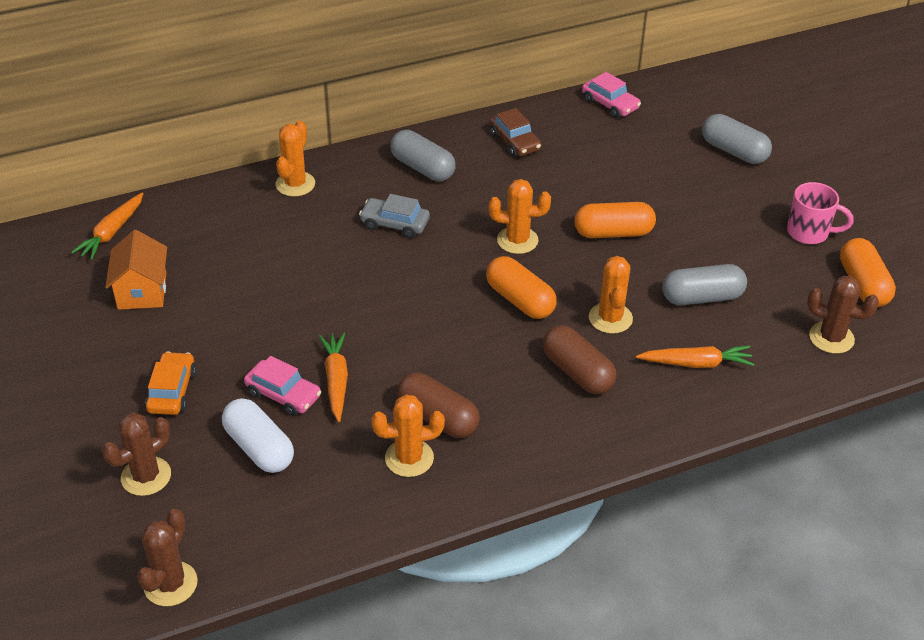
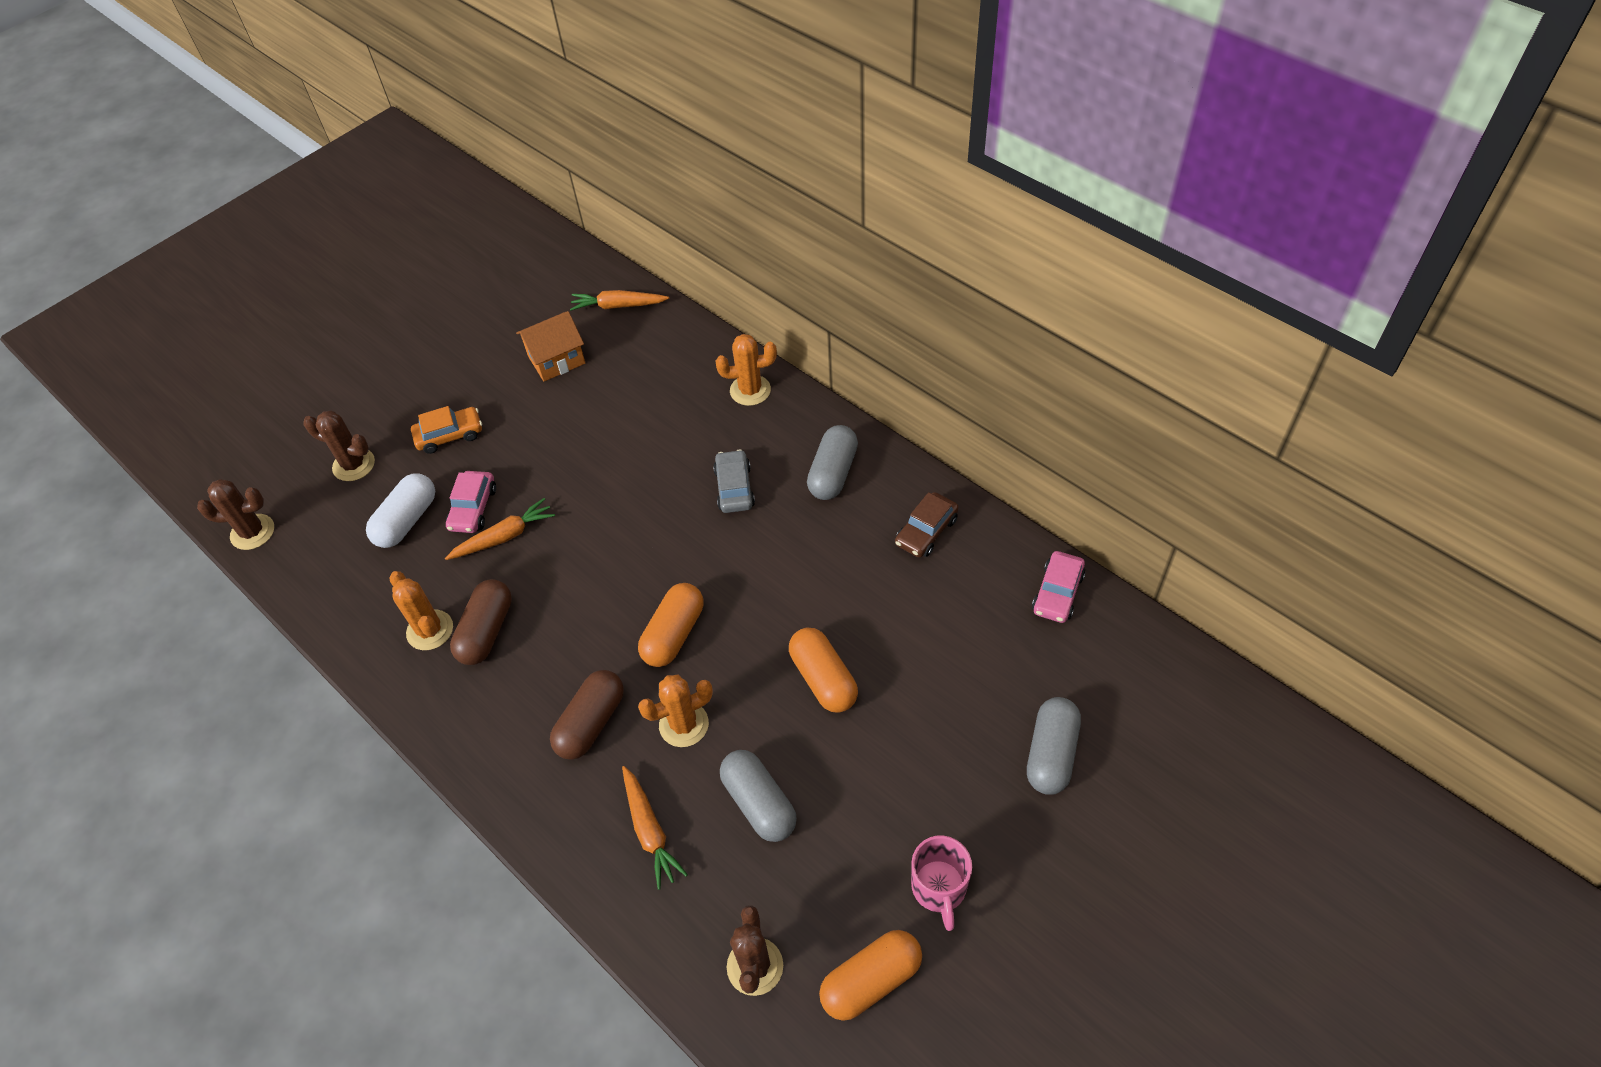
camera: 70 degrees right, 10 degrees up
(517, 240) = (763, 597): orange cactus -> none

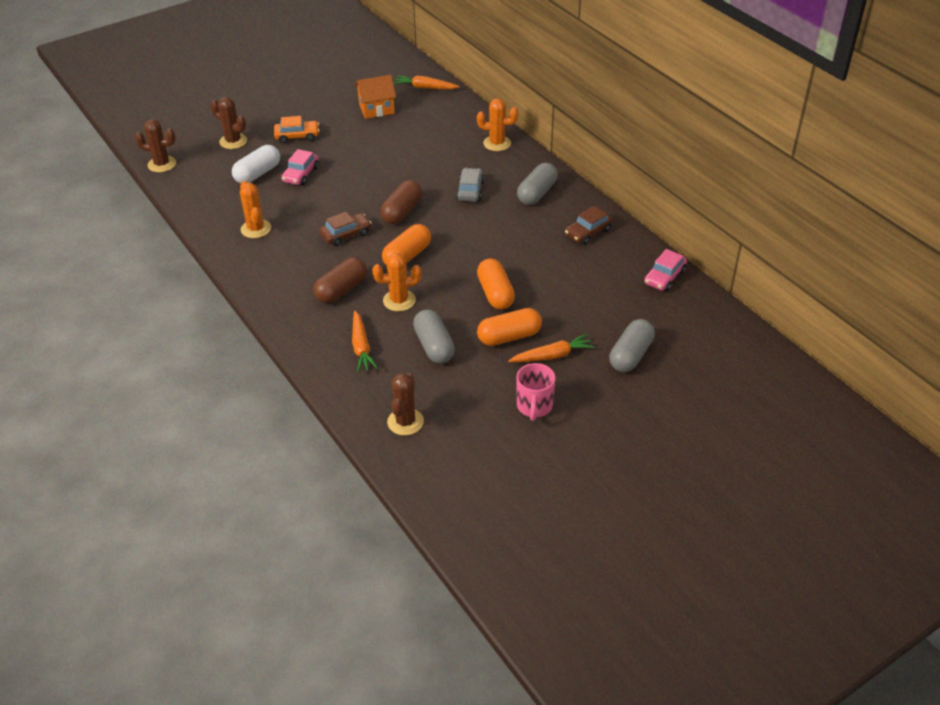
camera: 10 degrees right, 10 degrees down
(486, 631) = (290, 235): brown capsule -> brown capsule (402, 211)
(504, 537) = (315, 191): orange carrot -> orange carrot (552, 356)
(571, 612) = (346, 234): none -> brown car
(871, 980) = (475, 442): orange capsule -> orange capsule (509, 337)

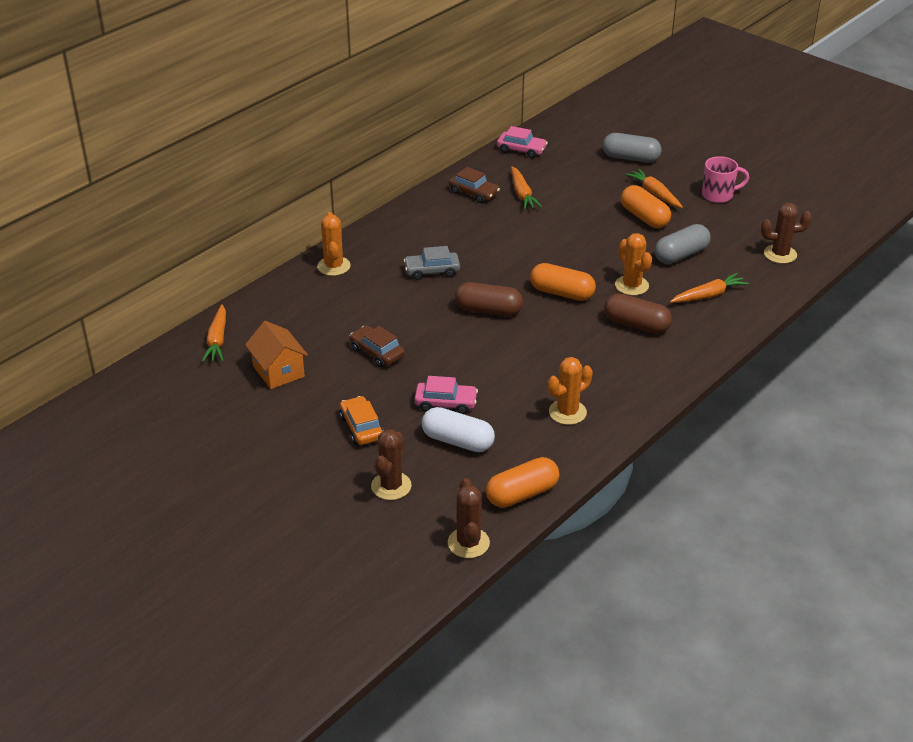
camera: 105 degrees left, 5 degrees down
(346, 234) = (546, 341): brown car -> brown car (377, 352)
(495, 294) = (591, 232): orange capsule -> orange capsule (522, 494)
(537, 193) = (421, 228): grey capsule -> none
(578, 262) = (522, 194): none -> orange carrot

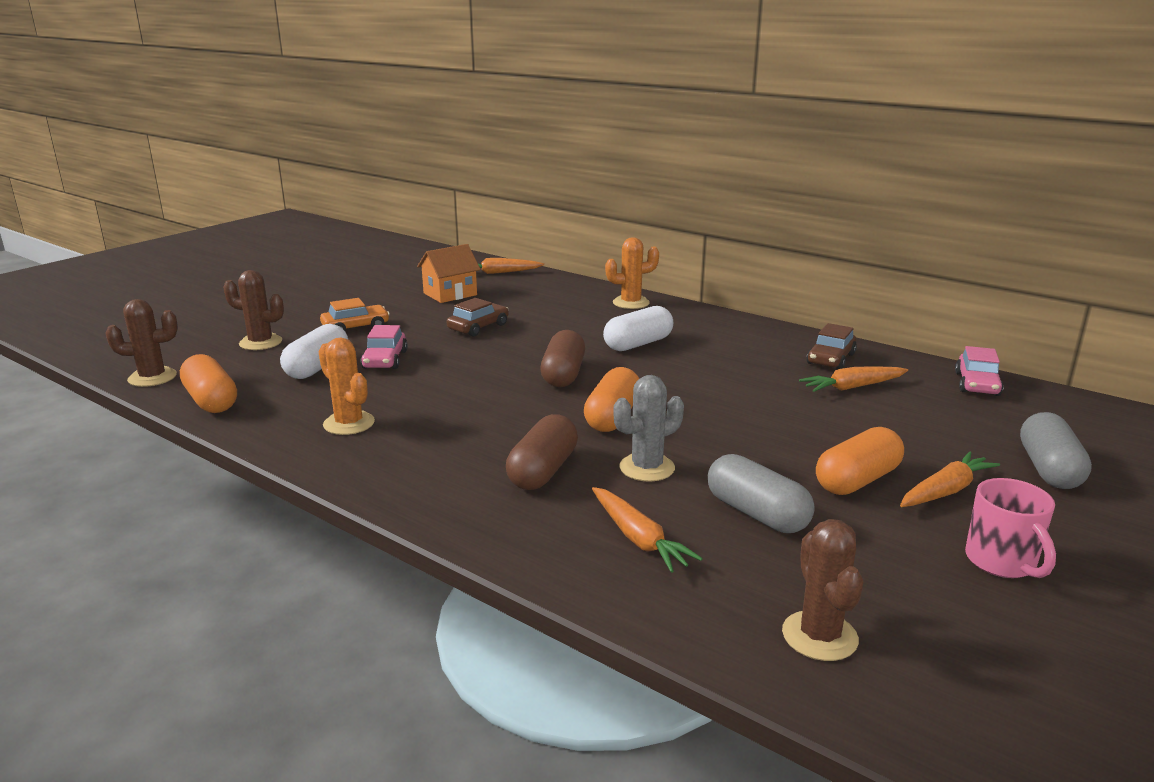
camera: 85 degrees right, 15 degrees down
(432, 271) = (638, 344): grey car -> white capsule
(631, 285) = (647, 468): orange cactus -> grey cactus

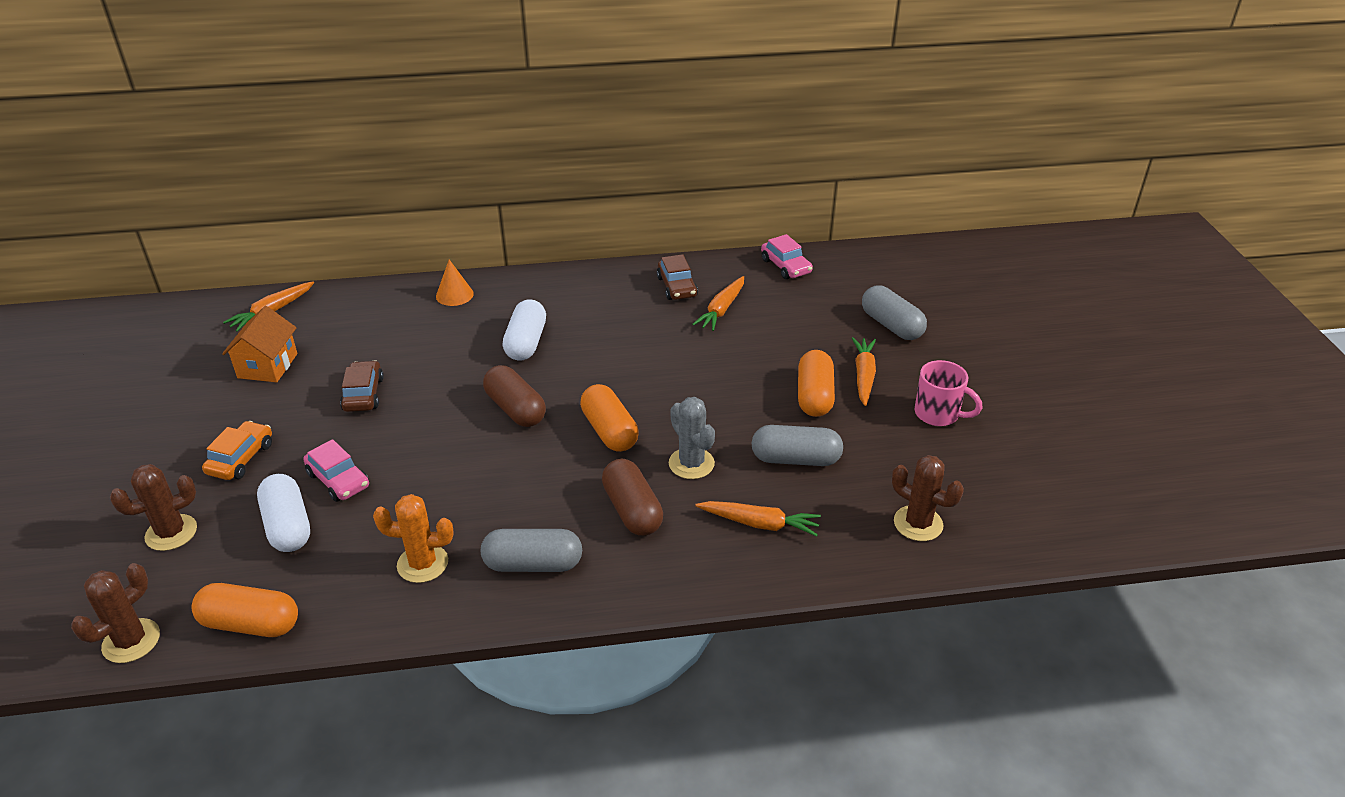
camera: 45 degrees left, 15 degrees up
(413, 462) = (533, 564): none -> grey capsule
(631, 303) = (454, 295): orange cactus -> orange cone
(647, 468) = (691, 463): grey cactus -> grey cactus turned 45 degrees counterclockwise

